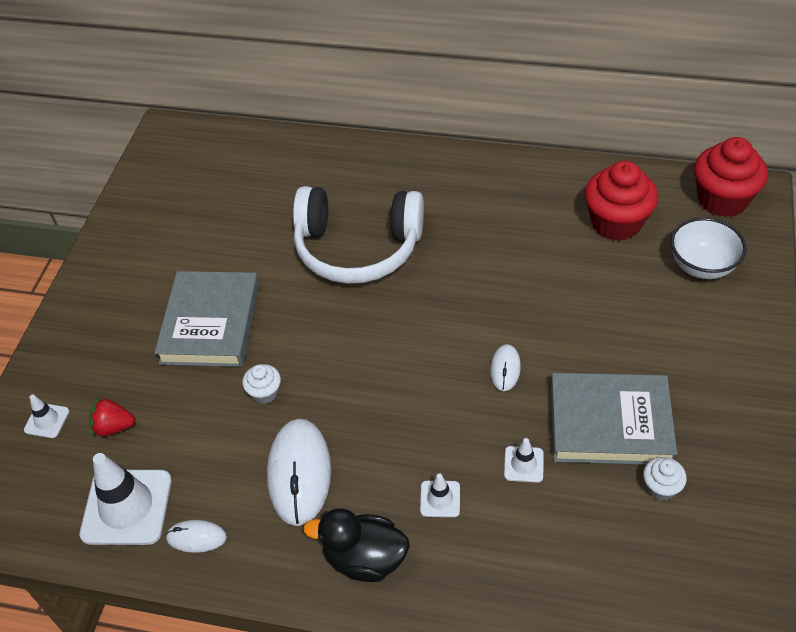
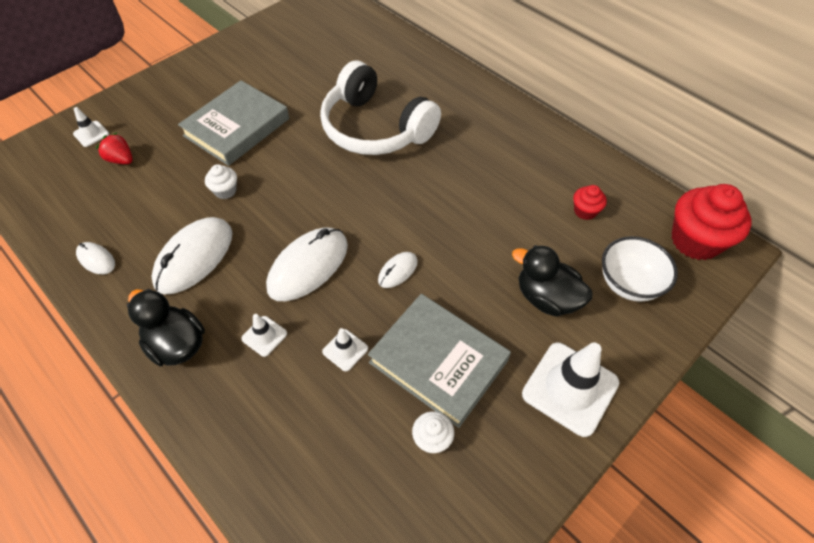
camera: 30 degrees right, 5 degrees up
(127, 507) = (79, 214): white traffic cone -> white traffic cone (570, 388)
(420, 414) = (308, 266): none -> white mouse
(616, 223) = (585, 211): red cupcake -> red cupcake, size x0.48
(649, 317) = (546, 298): none -> black duck

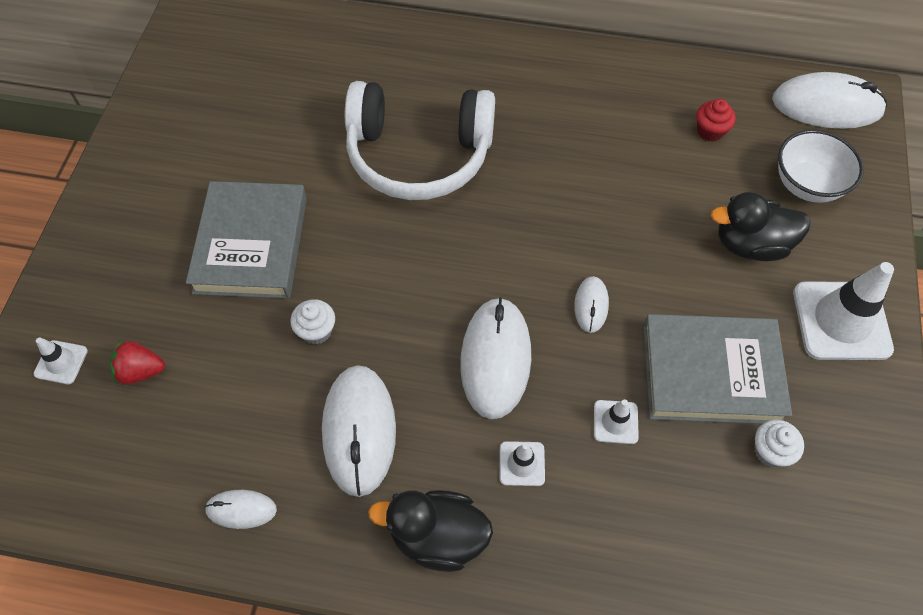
camera: 35 degrees left, 5 degrees up
(695, 241) = (826, 106): red cupcake -> white mouse

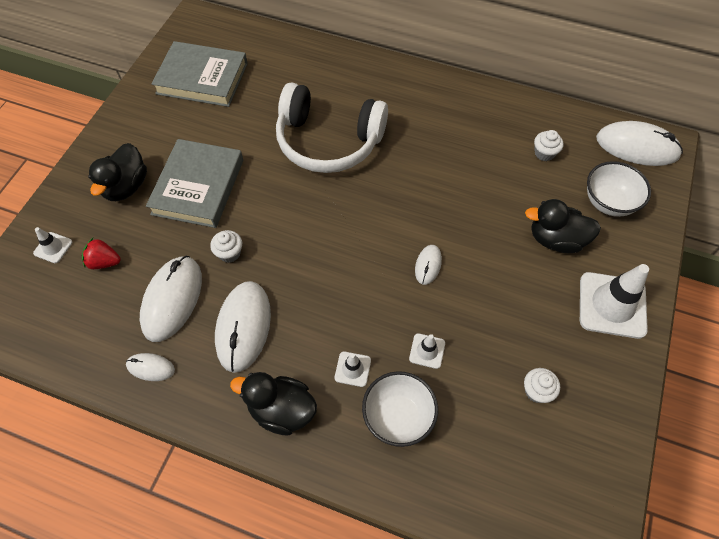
camera: 10 degrees right, 0 degrees up
(148, 259) = (126, 186): none -> black duck
(495, 359) = (350, 292): white mouse -> white mouse (172, 299)
(597, 518) = (398, 417): none -> white bowl
(710, 131) = (544, 153): red cupcake -> white cupcake
(711, 373) = (505, 327): grey book -> grey book (202, 78)

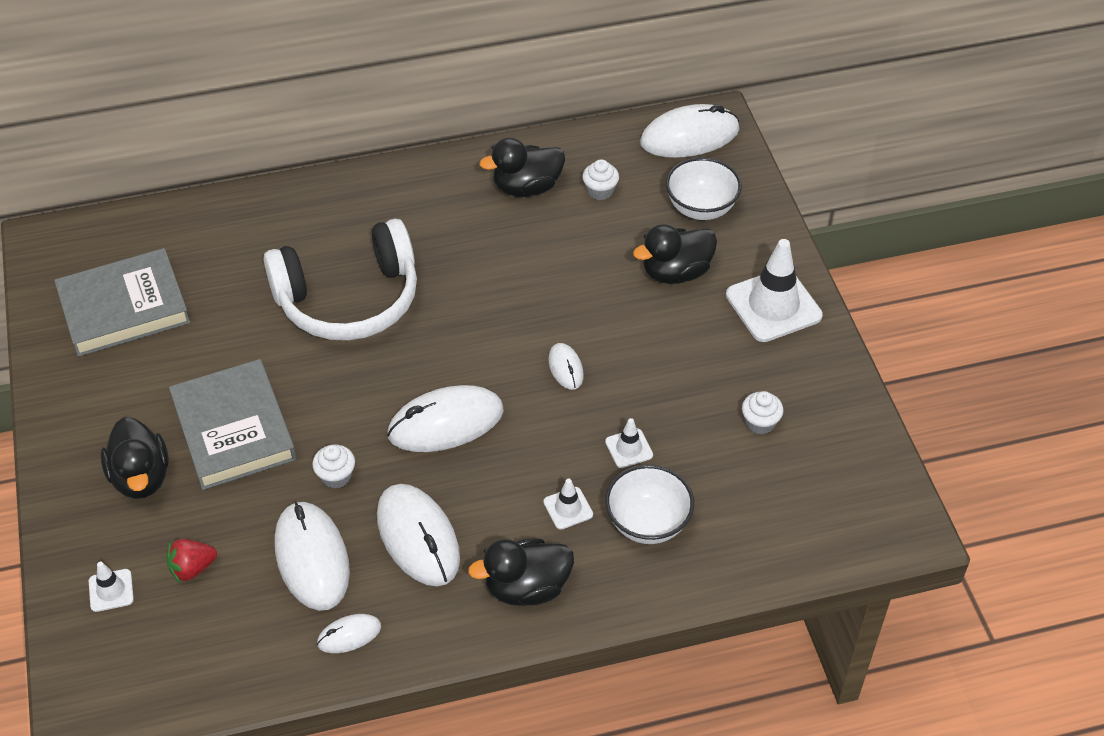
camera: 35 degrees left, 10 degrees down
(322, 258) = (445, 423): none -> white mouse
(496, 126) = (526, 187): none -> black duck

